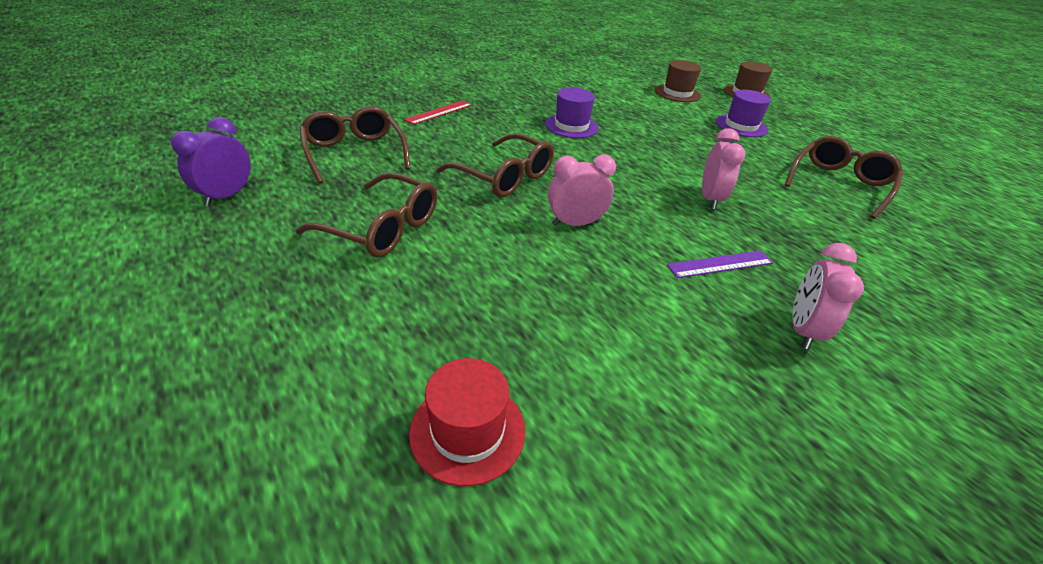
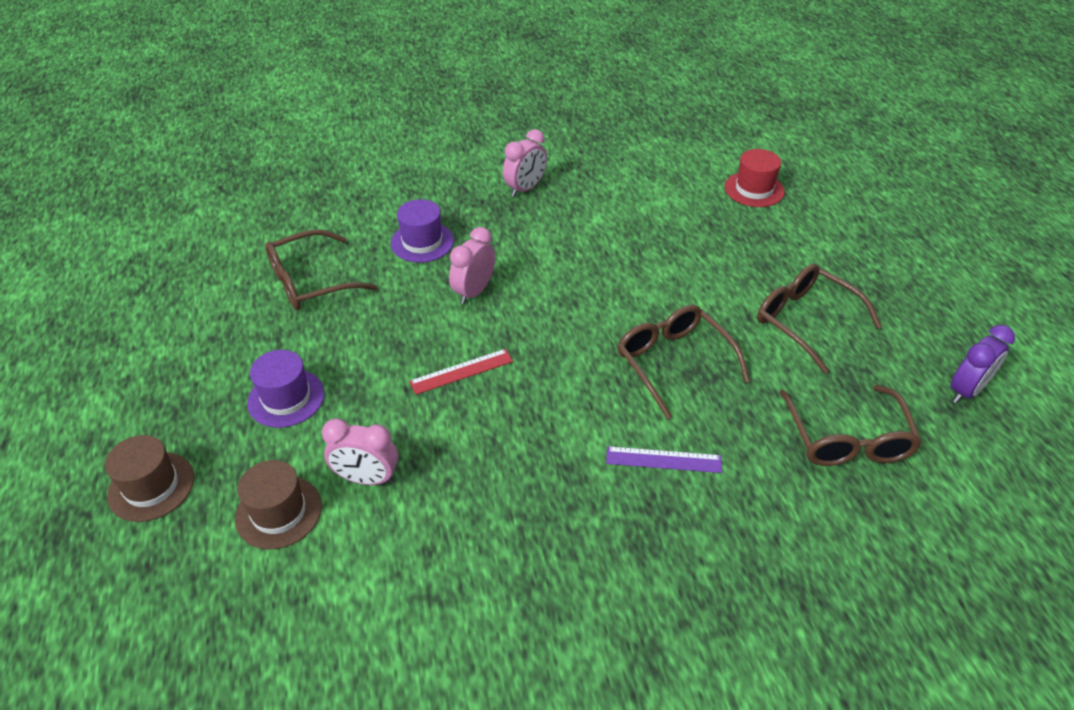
camera: 155 degrees left, 5 degrees up
(439, 112) = (729, 522): red ruler -> red ruler (461, 371)
(571, 126) = (539, 445): purple hat -> purple hat (422, 242)
(575, 223) = (628, 291): pink clock -> pink clock (367, 478)
(720, 264) = (534, 234): purple ruler -> purple ruler (663, 459)

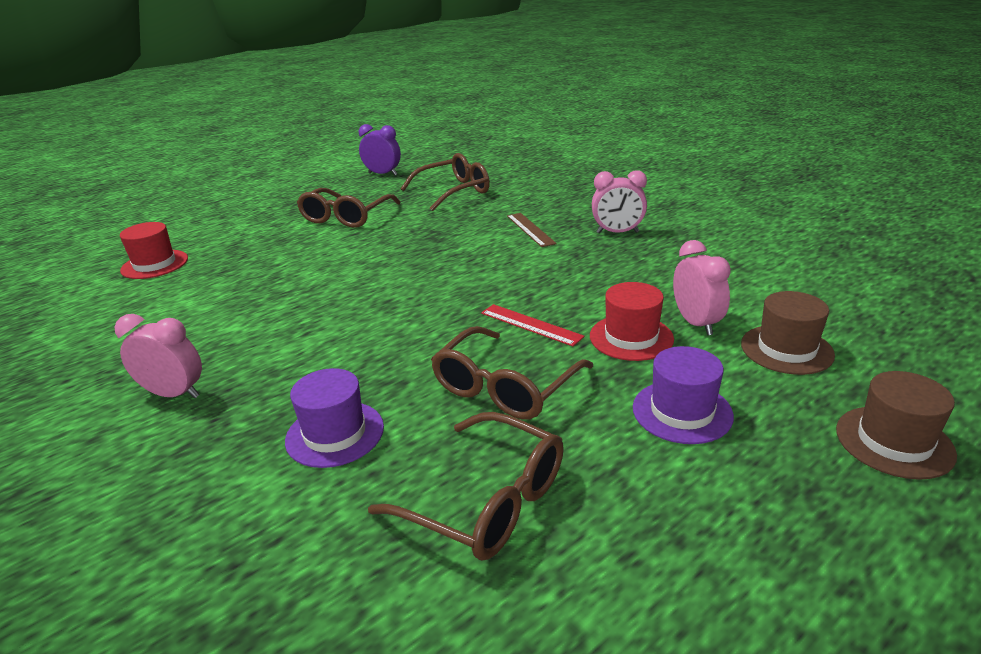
camera: 115 degrees left, 15 degrees down
(388, 422) = (631, 337): none -> red hat
(474, 292) = (410, 358): pink clock -> pink clock (617, 232)
(663, 459) = (530, 229): purple ruler -> brown ruler
(674, 363) = (432, 245): brown glasses -> brown glasses (506, 386)

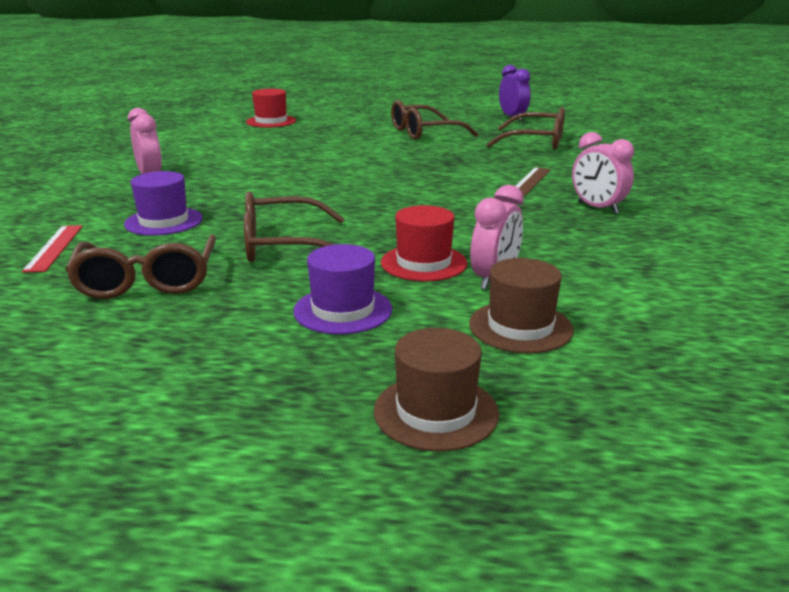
camera: 45 degrees right, 5 degrees down
(530, 325) = (380, 227): red ruler -> red ruler (54, 248)

